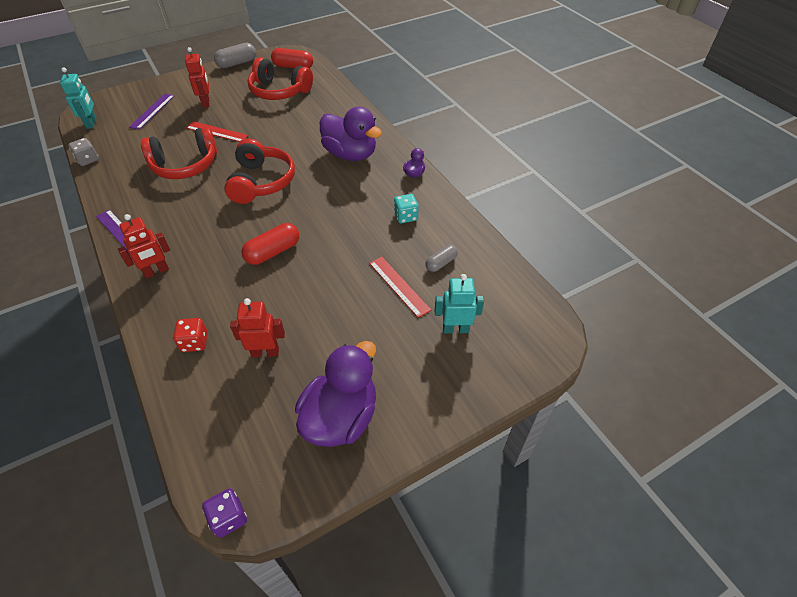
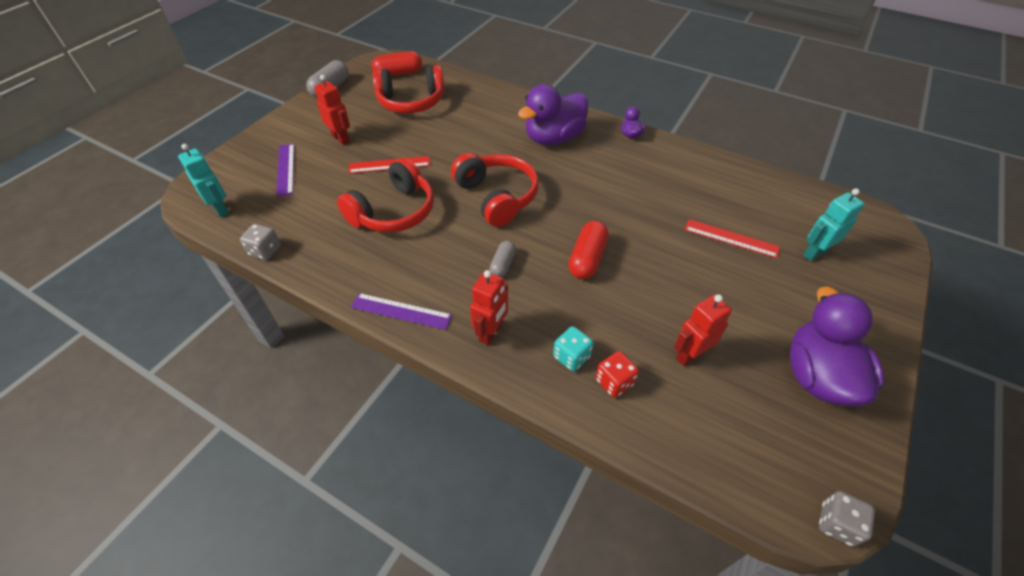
camera: 30 degrees left, 0 degrees up
(229, 518) = (837, 524): purple dice -> grey dice
(350, 154) = (553, 138): purple duck -> purple duck turned 135 degrees clockwise
(405, 216) = (667, 175): turquoise dice -> turquoise dice (571, 357)
(441, 263) = (741, 203): grey capsule -> grey capsule (503, 264)

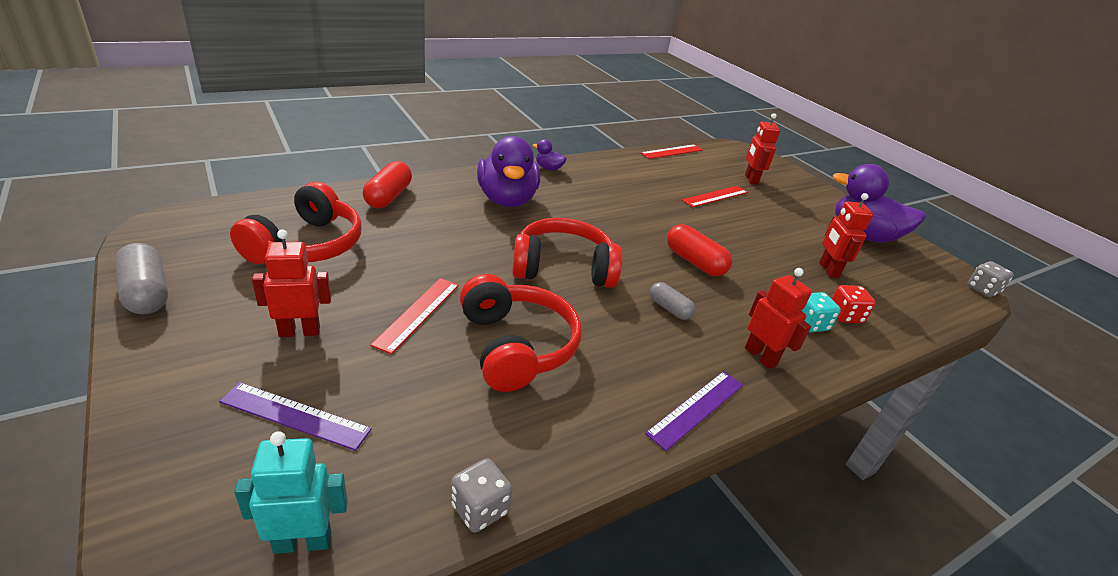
camera: 65 degrees left, 15 degrees down
(398, 73) = (223, 228): red capsule -> red capsule (388, 196)
(784, 183) = (672, 151): none -> red ruler
(814, 253) = (750, 179): turquoise robot -> red robot

